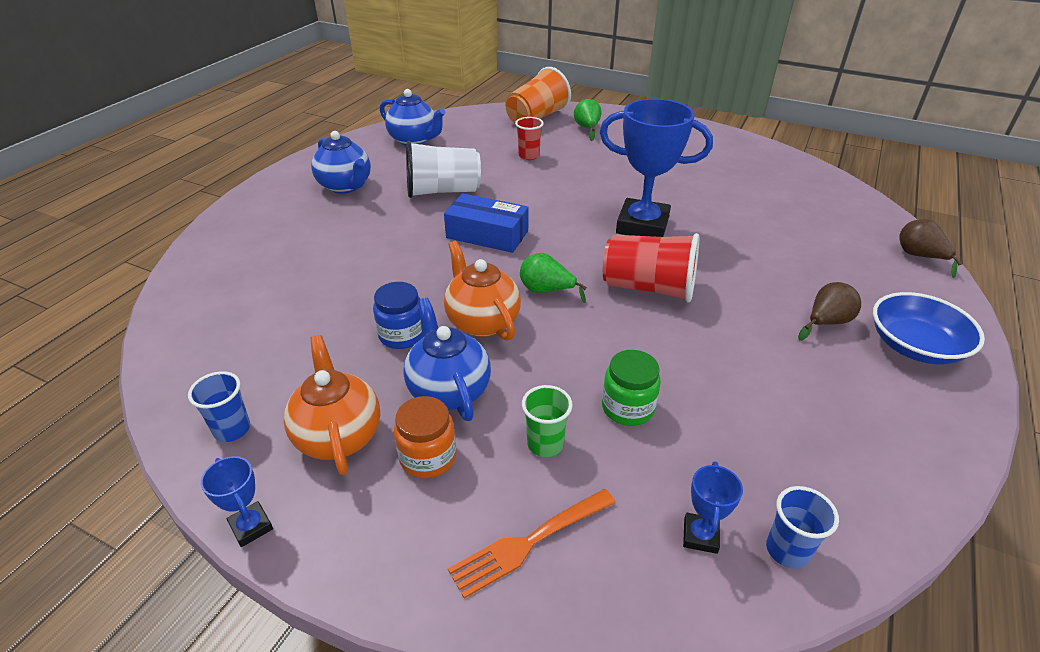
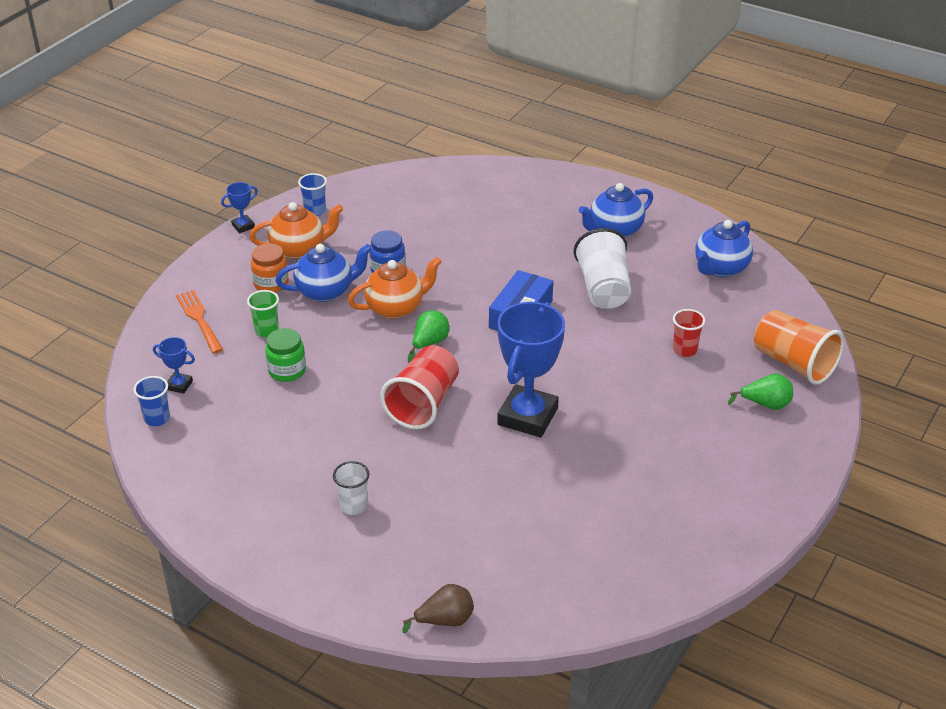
camera: 95 degrees right, 0 degrees up
(826, 322) = (353, 506): brown pear -> white cup
(914, 346) = (310, 554): blue bowl -> none

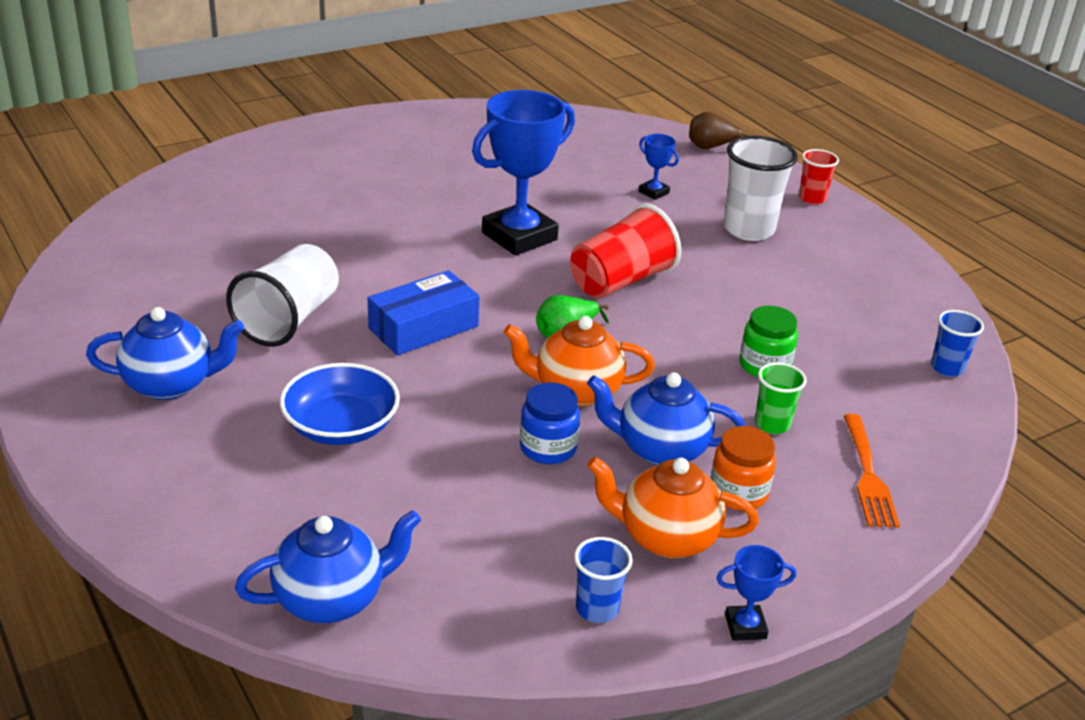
camera: 155 degrees left, 5 degrees down
(179, 385) = (913, 396): blue trophy -> blue trophy (653, 192)
(353, 506) = (748, 229): white cup -> white cup, size x1.80
(504, 242) = (341, 426): none -> blue bowl
(684, 350) = (288, 233): red cup -> red cup (812, 198)
(720, 268) = (119, 290): blue teapot -> blue teapot (331, 599)
(765, 404) = (279, 172): green pear -> none
(793, 363) = (200, 188): orange cup -> none

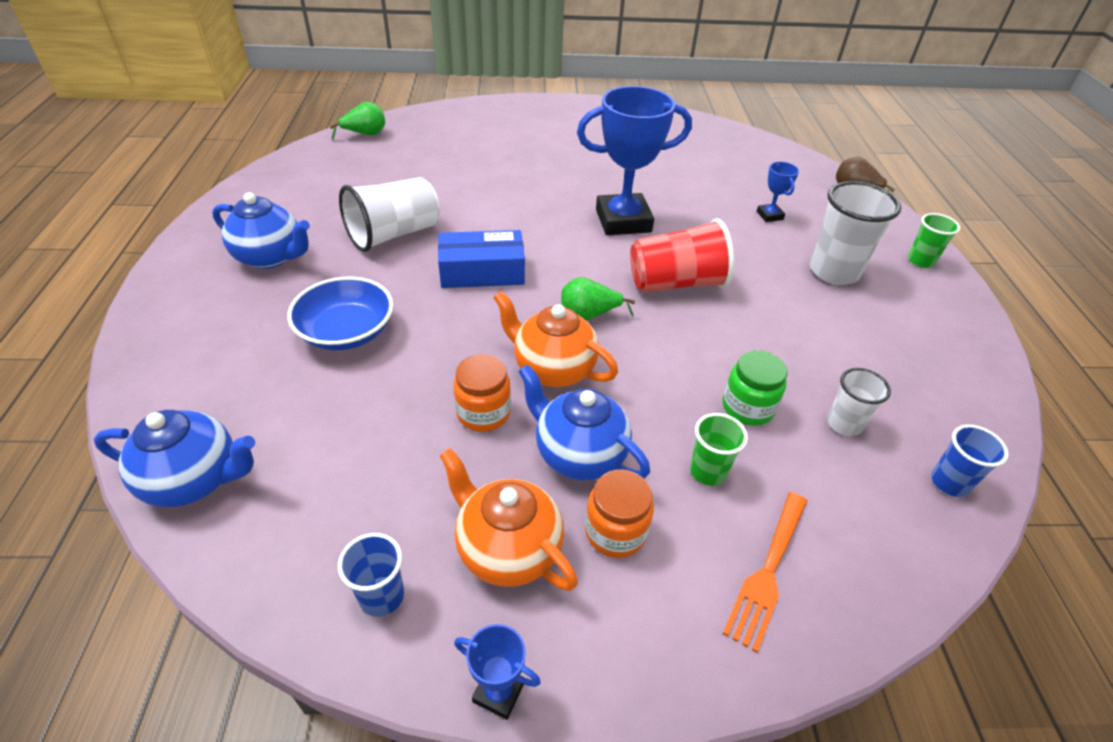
camera: 30 degrees right, 10 degrees up
(130, 219) = (365, 134): none -> green pear
(548, 448) = (483, 413): blue jar -> orange jar
(812, 198) = (920, 261): red cup -> green cup
(846, 352) = (844, 424): none -> white cup

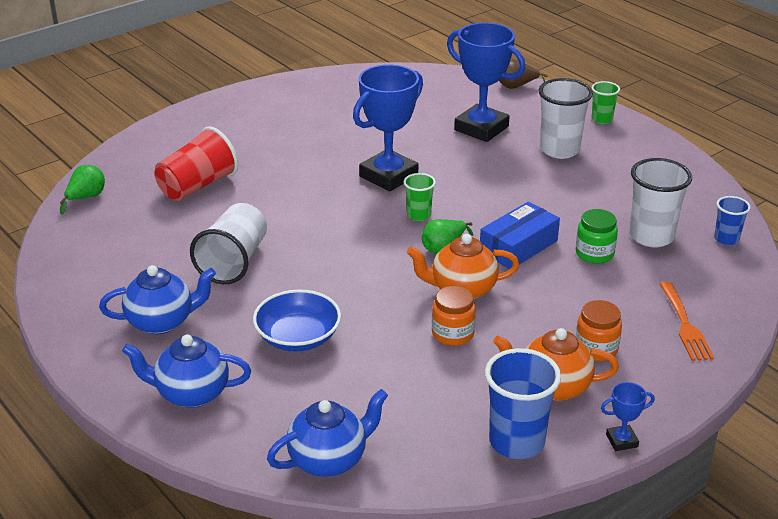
camera: 35 degrees left, 10 degrees down
(382, 596) = (516, 442): blue cup -> blue cup, size x1.80
(482, 271) = (336, 255): blue box -> blue box (518, 246)
(579, 454) = (533, 325): blue teapot -> blue teapot (191, 393)
(676, 283) = (474, 202): red cup -> red cup (197, 186)
(708, 471) = (609, 296): green cup -> green cup (419, 215)
(769, 215) = (481, 128): blue trophy -> blue trophy, size x2.29
(844, 424) = (651, 236): white cup -> white cup, size x1.80

